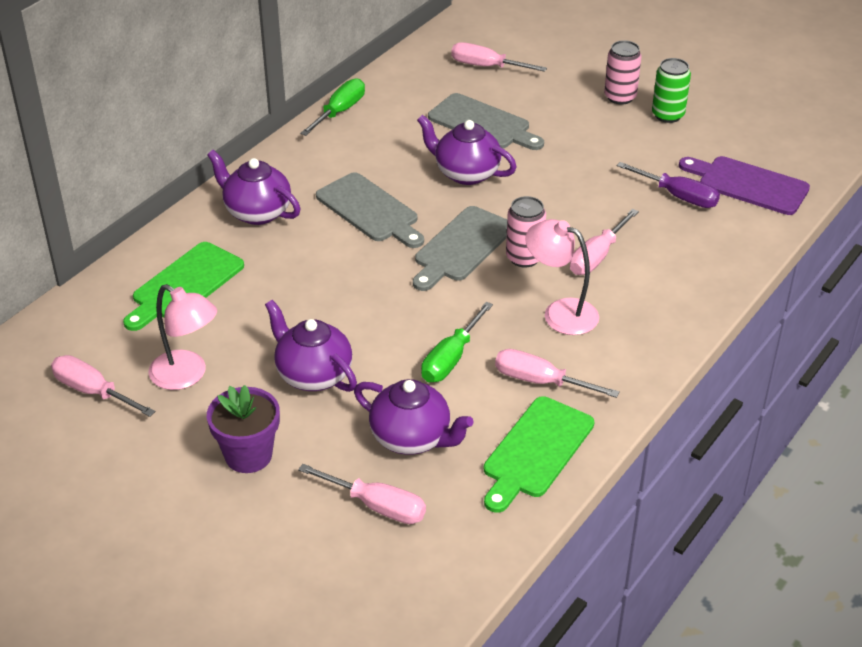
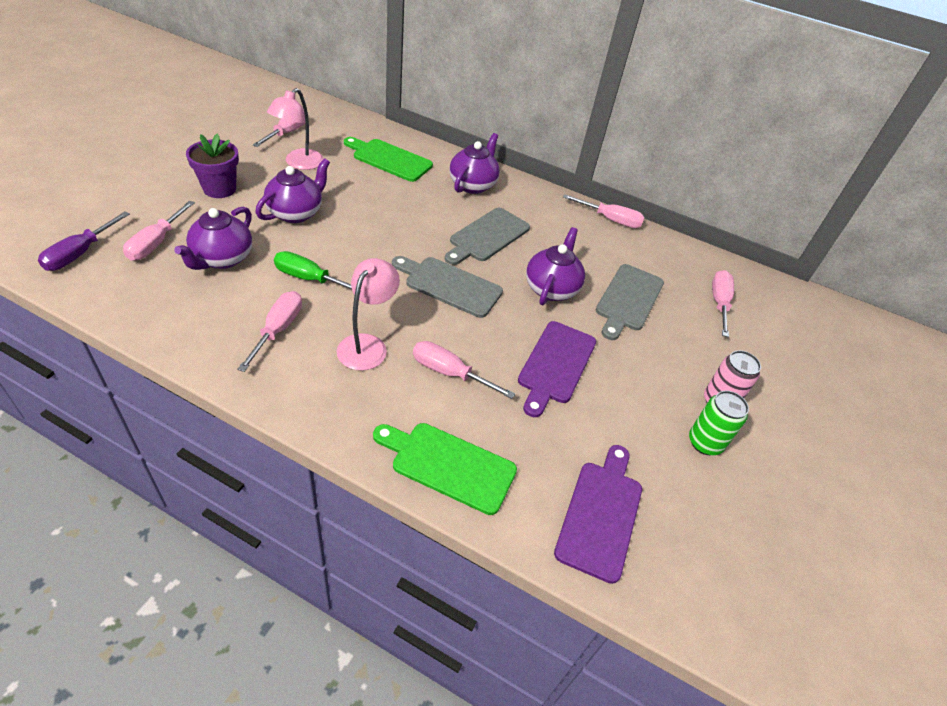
camera: 75 degrees right, 5 degrees up
(339, 112) = (610, 220): green screwdriver -> pink screwdriver
(524, 258) = (441, 323): pink can -> none
(535, 451) = (194, 325): green cutting board -> green cutting board (448, 465)
(581, 186) = (555, 365): none -> purple cutting board
(678, 196) = (560, 443): purple screwdriver -> purple screwdriver (80, 253)

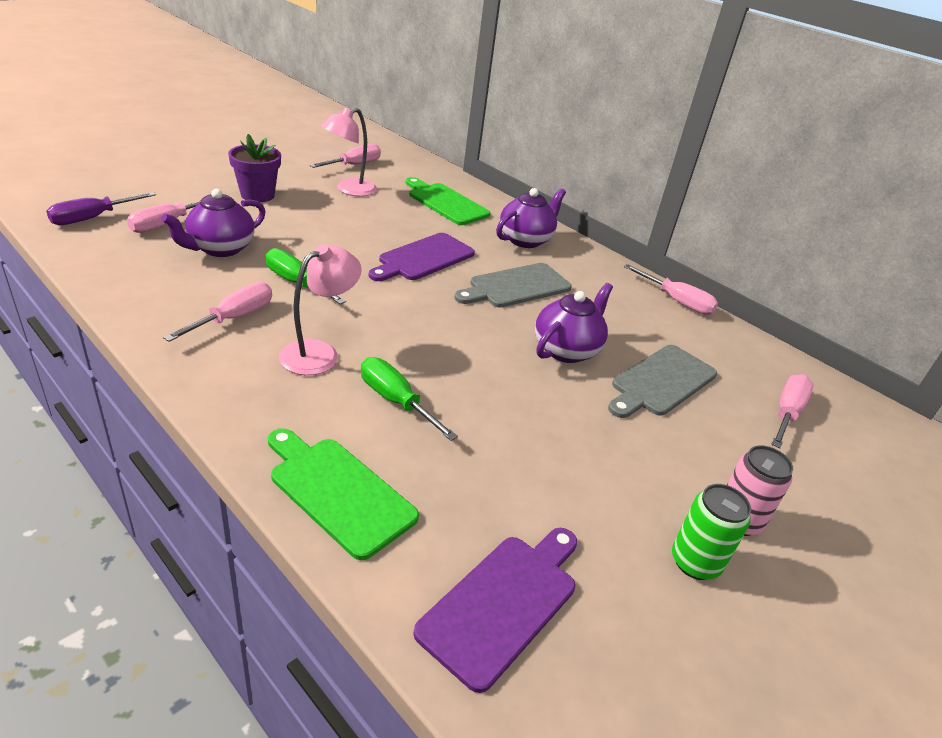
camera: 20 degrees right, 10 degrees down
(296, 213) = (319, 227): purple teapot -> none
(449, 285) = (446, 321): grey cutting board -> none
(450, 373) = (396, 401): pink screwdriver -> green screwdriver
(555, 365) = (531, 425): purple cutting board -> purple cutting board (423, 258)

